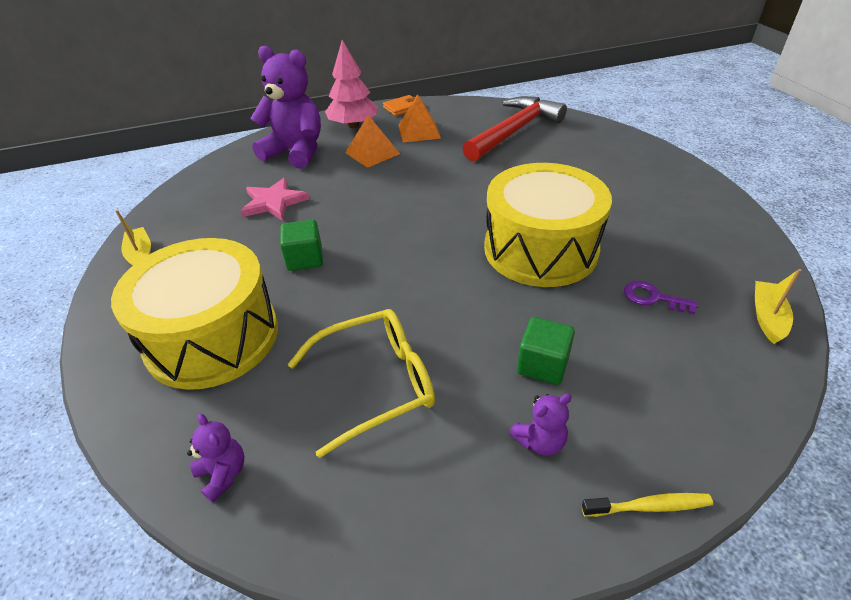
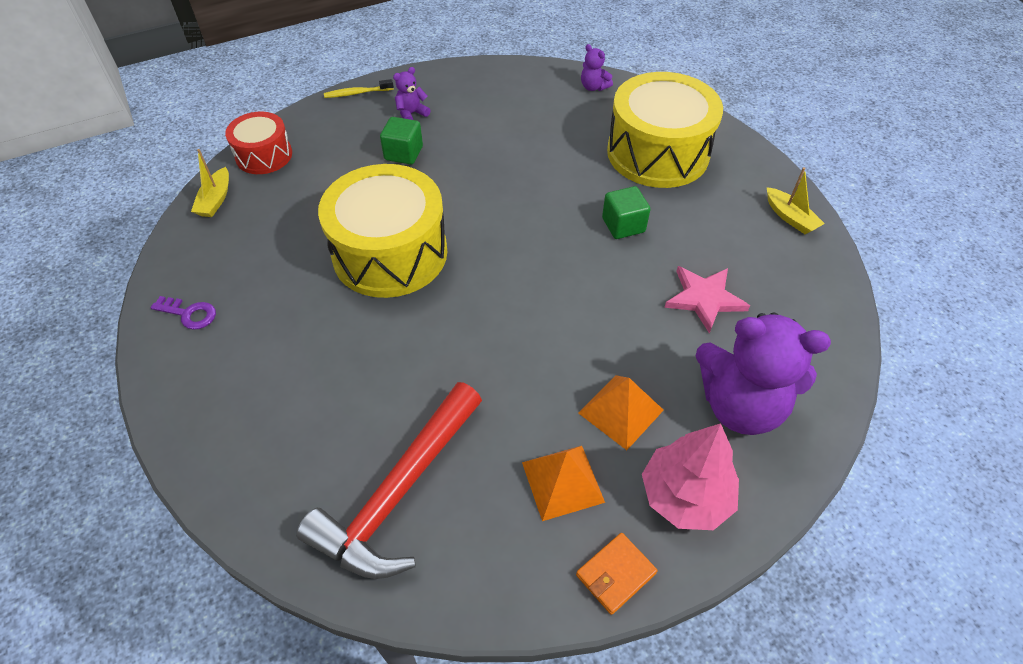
camera: 170 degrees right, 10 degrees up
(376, 383) = (520, 134): yellow glasses -> none
(653, 298) = (300, 210): purple key -> purple key (189, 314)
(745, 379) = (264, 155): none -> red drum

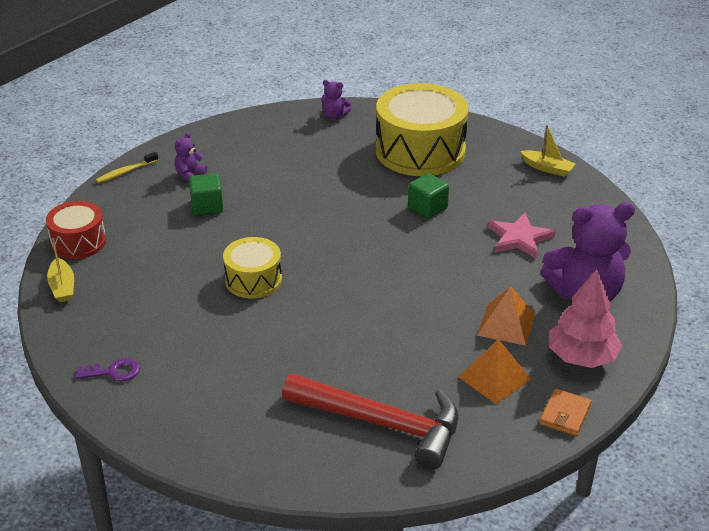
camera: 25 degrees left, 15 degrees down
(390, 253) = (253, 280): yellow drum -> yellow drum, size x0.55
(399, 492) = (382, 424): red hammer -> red hammer turned 75 degrees counterclockwise

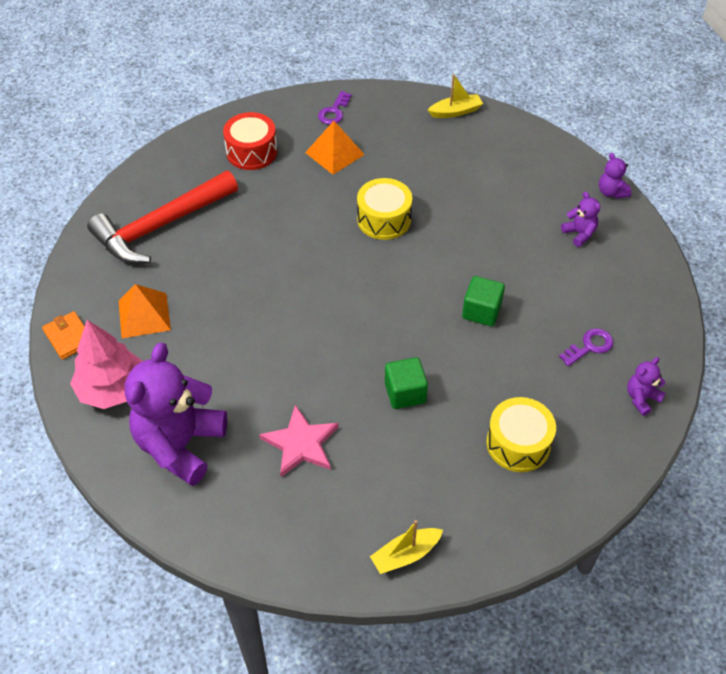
camera: 120 degrees right, 15 degrees up
(62, 287) = (455, 111): yellow boat -> yellow boat turned 150 degrees clockwise
(78, 242) = (513, 134): red drum -> red drum (251, 152)
(125, 172) = (611, 192): yellow toothbrush -> purple teddy bear
(207, 206) = (516, 228): green cube -> green cube (481, 311)
(307, 144) = (590, 346): none -> purple key
(420, 151) = (518, 444): yellow drum -> yellow drum, size x0.55
(506, 324) = (194, 359): orange pyramid -> orange pyramid (334, 153)

